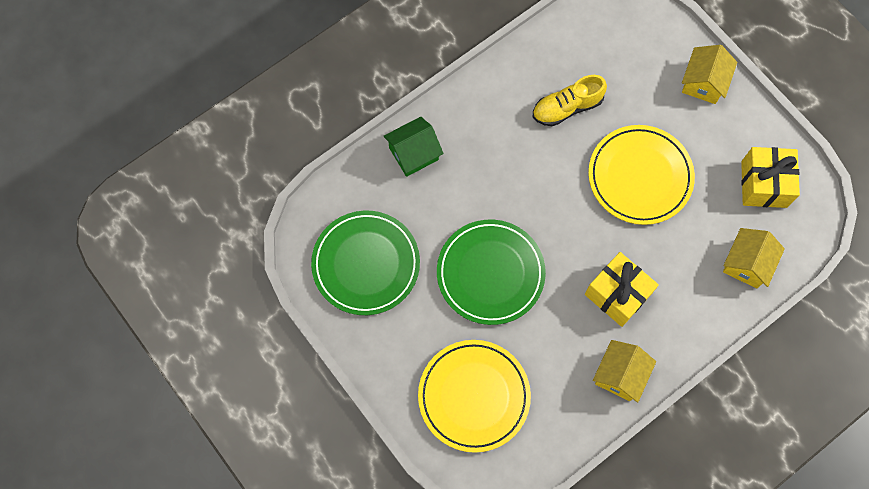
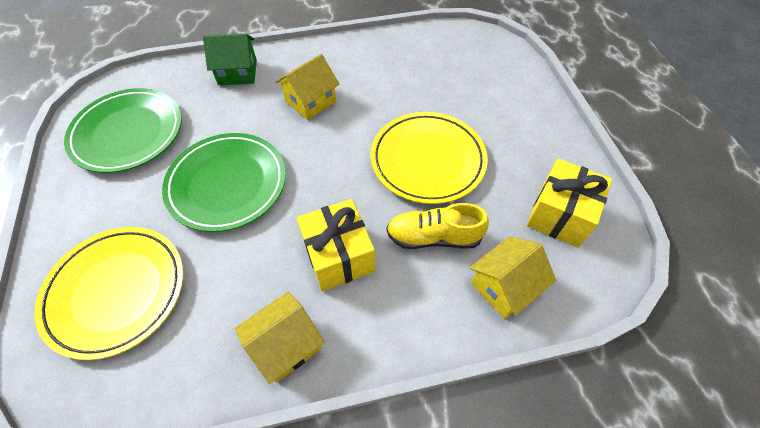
camera: 25 degrees right, 15 degrees down
(567, 107) = (391, 86): yellow shoe -> yellow shoe (433, 237)
(703, 83) = (533, 110): yellow house -> yellow house (310, 101)

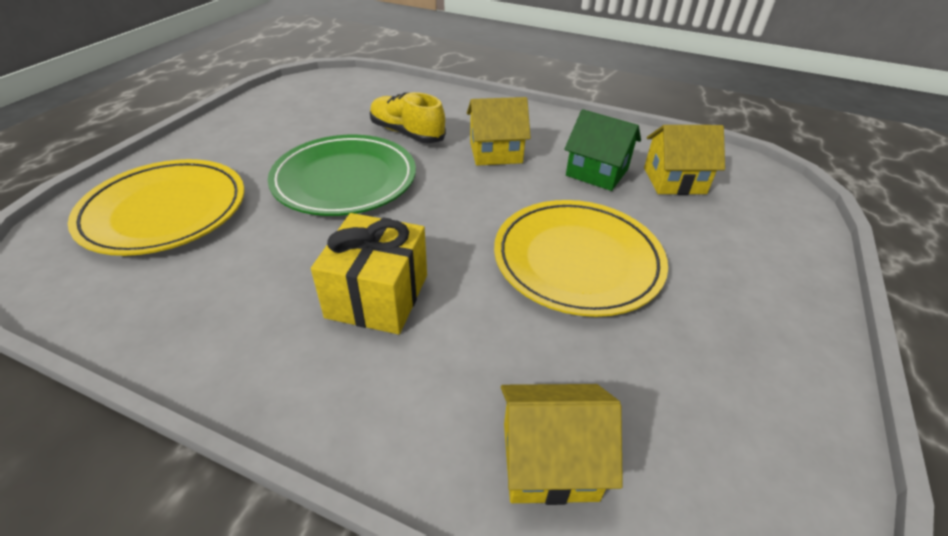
camera: 35 degrees right, 15 degrees down
(128, 133) = (311, 110): green plate -> none
(237, 72) = (449, 105): green house -> green house (597, 172)
(285, 345) = (233, 344): yellow house -> yellow house (674, 180)
(433, 237) = (506, 341): yellow shoe -> yellow shoe (407, 133)
(560, 215) = (724, 424): yellow gift -> none

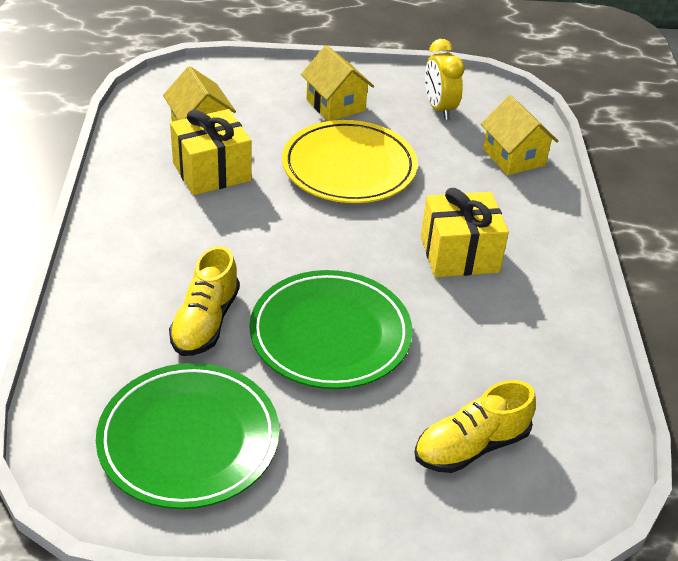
camera: 115 degrees left, 0 degrees up
(165, 211) = (471, 446): yellow plate -> yellow shoe
(313, 110) = (189, 440): none -> green plate
(495, 152) = (211, 242): yellow house -> yellow house (335, 105)
(597, 172) = (211, 171): green house -> yellow gift
(715, 412) = (439, 108): none -> yellow clock

